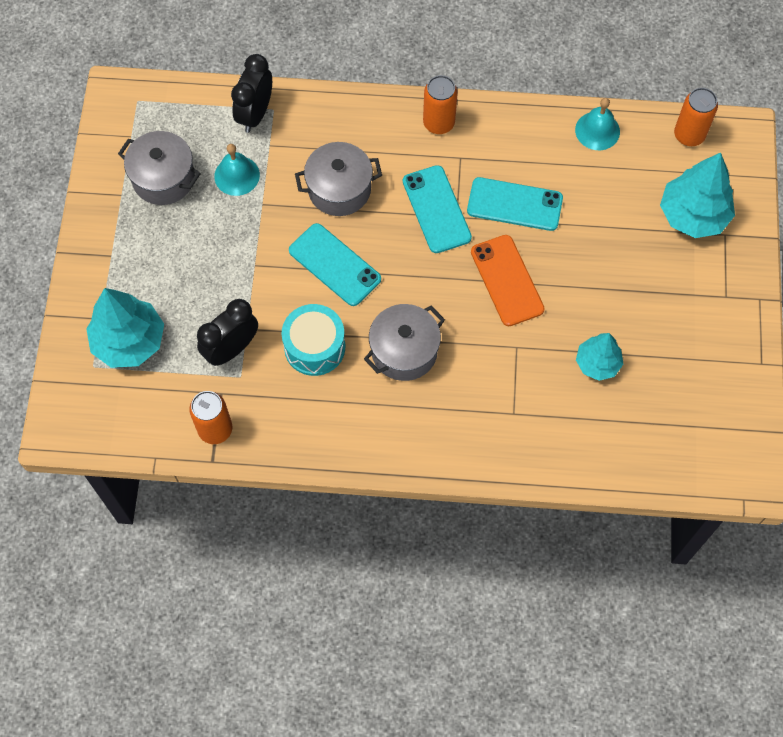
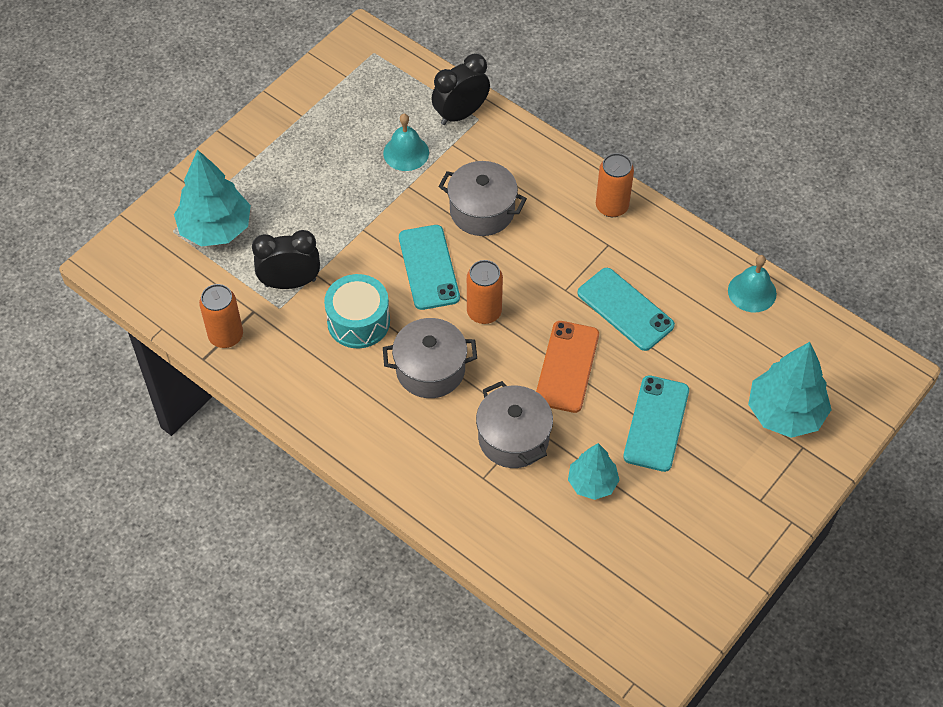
camera: 35 degrees right, 10 degrees down
(163, 178) = (345, 122): grey pot -> grey pot (513, 438)
(436, 209) = (552, 274): turquoise phone -> turquoise phone (656, 423)
(689, 135) = (837, 344): orange can -> orange can (484, 312)

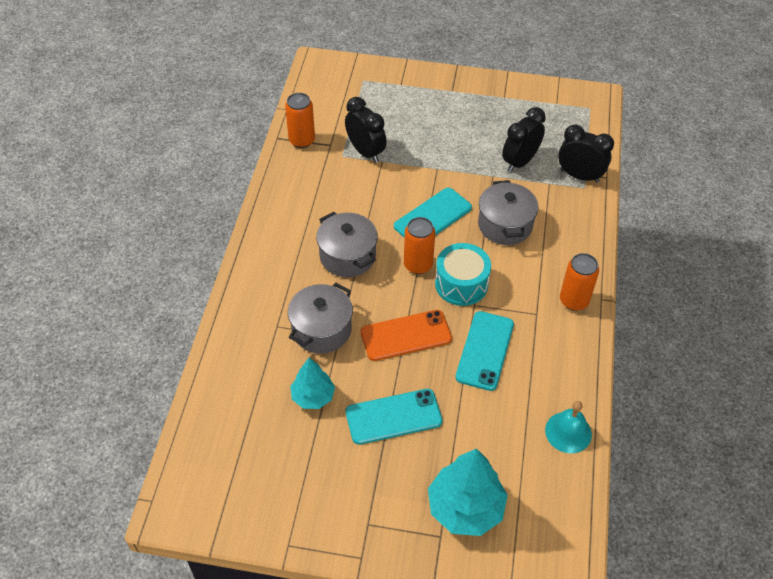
camera: 60 degrees right, 5 degrees down
(215, 229) = (380, 98): turquoise tree -> none
(358, 321) = (360, 200): turquoise drum -> turquoise drum (461, 284)
(406, 153) = (520, 162): turquoise bell -> black clock

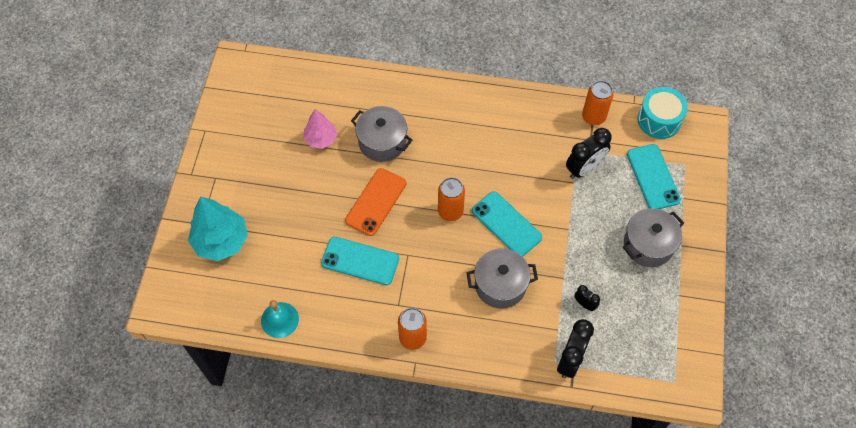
camera: 90 degrees right, 10 degrees up
(313, 396) = (321, 139): turquoise tree -> pink tree
(347, 256) = (458, 158): grey pot -> grey pot (648, 245)
(393, 416) = (300, 193): turquoise phone -> turquoise phone (653, 177)
(406, 335) = (376, 202): orange phone -> orange phone turned 45 degrees clockwise
(461, 284) = (430, 245): turquoise drum -> turquoise drum (659, 120)
(520, 162) = (584, 304): black clock -> black clock, size x0.52

